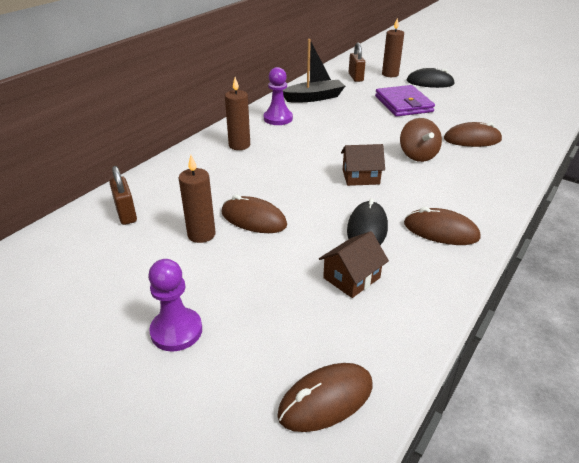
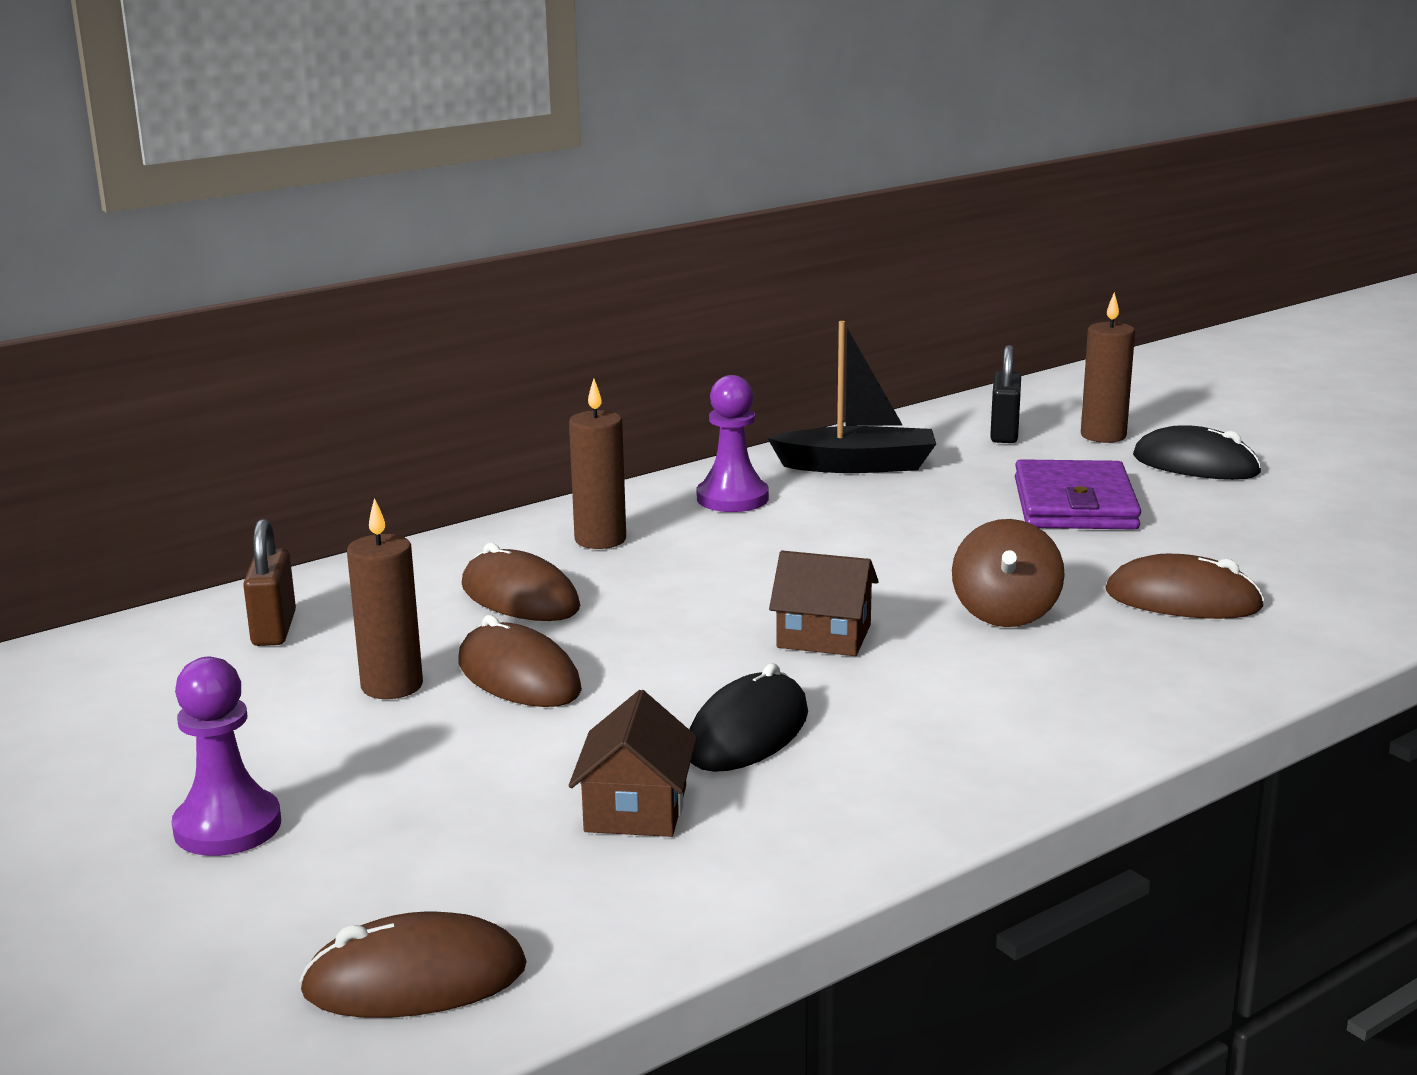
camera: 20 degrees right, 15 degrees down
(351, 278) = (636, 809): brown house -> brown house turned 60 degrees counterclockwise
(355, 77) = (1004, 433): brown padlock -> black padlock
(441, 231) = (916, 763): brown mouse -> brown mouse (520, 597)

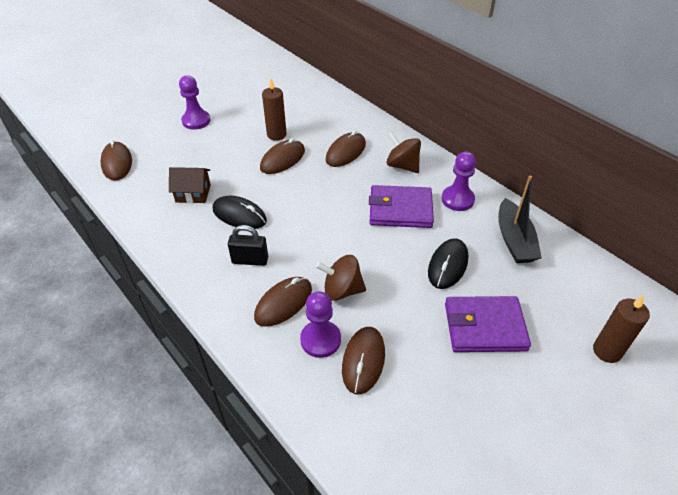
camera: 85 degrees right, 25 degrees up
(274, 629) = (316, 106): brown padlock -> none
(600, 540) = (402, 166): brown candle -> brown spinning top
(756, 549) = (400, 210): none -> purple wallet
(824, 636) = (316, 232): brown house -> none
(1004, 433) = (590, 302): black padlock -> black padlock (250, 260)
(1053, 673) = (283, 303): none -> brown mouse
(1144, 637) = (320, 340): none -> purple pawn
(1195, 465) = (570, 395): black mouse -> black mouse (447, 265)

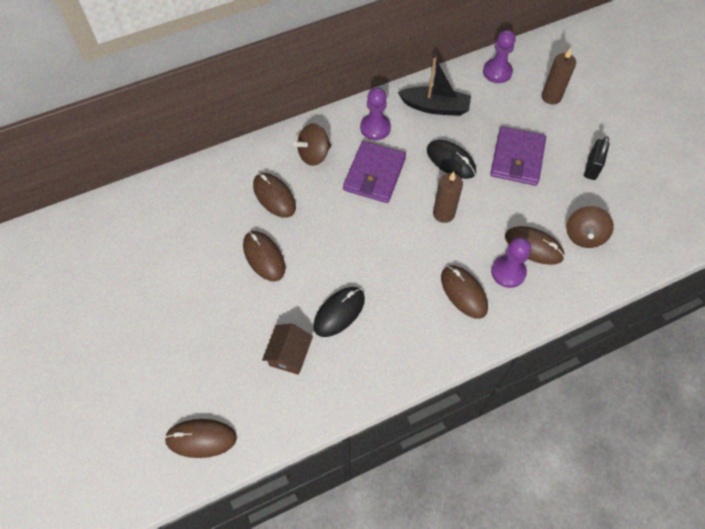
camera: 75 degrees left, 15 degrees up
(196, 121) = (150, 338): purple pawn -> purple pawn (497, 72)
(250, 260) = (405, 312): black padlock -> black padlock (592, 167)
(276, 135) = (217, 255): brown candle -> brown candle (443, 213)
(342, 290) = (459, 244): brown spinning top -> brown spinning top (584, 235)

